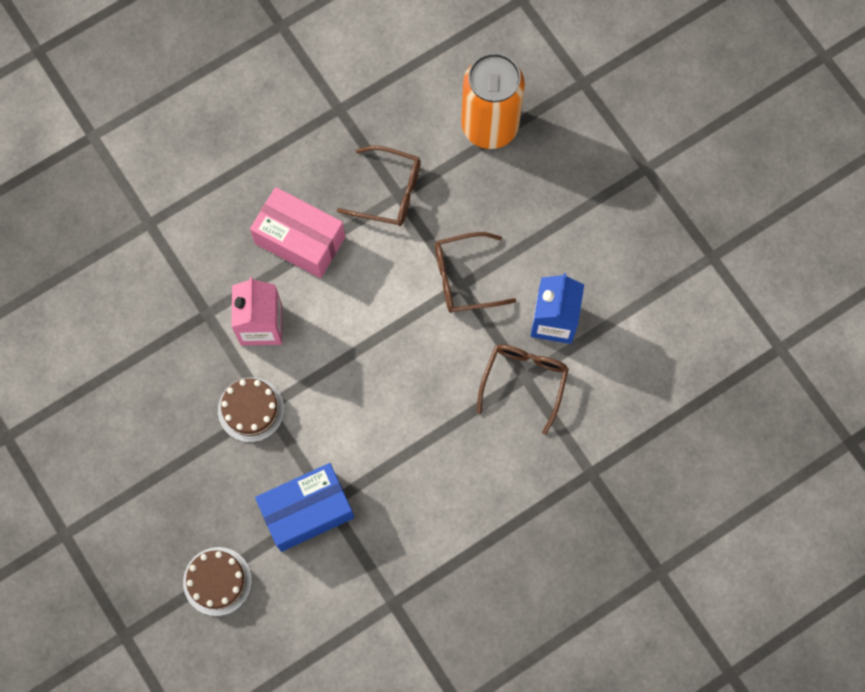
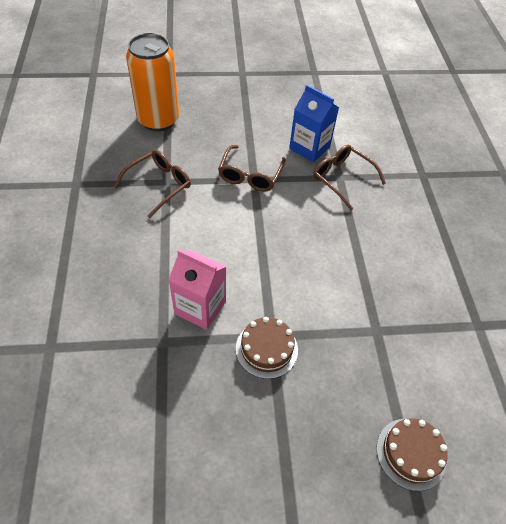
camera: 65 degrees left, 20 degrees down
(300, 240) = (152, 250): pink box -> none
(307, 511) = (376, 349): blue box -> none

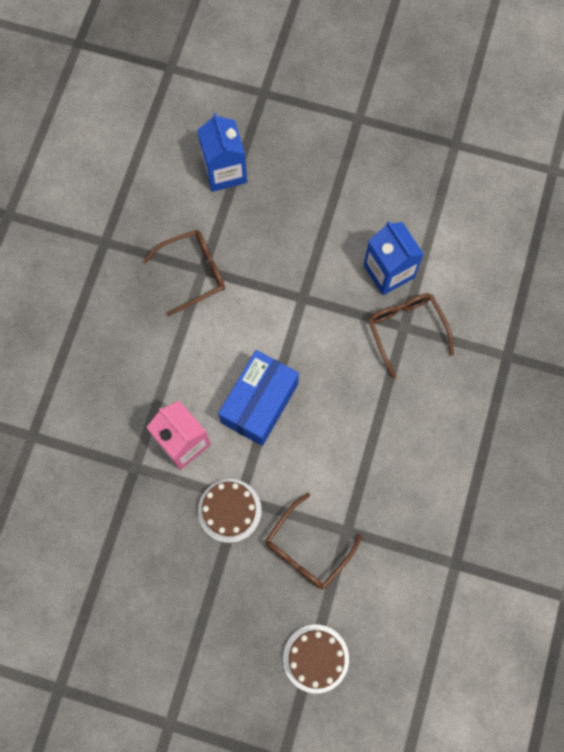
camera: 25 degrees right, 20 degrees up
(158, 120) = (224, 171): orange can -> blue carton
(250, 175) = (300, 291): brown glasses -> brown glasses (307, 549)
(254, 258) = (259, 403): none -> blue box

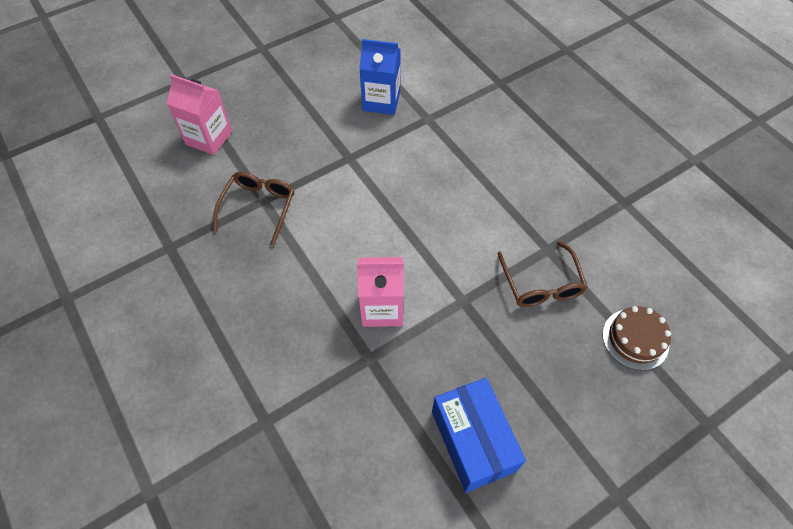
camera: 50 degrees left, 15 degrees down
(224, 171) = (209, 138): blue carton -> pink carton
(229, 510) = (466, 315): brown cake -> none
(259, 403) = (400, 236): blue box -> blue box (473, 441)
(406, 330) = (431, 119): brown glasses -> none

